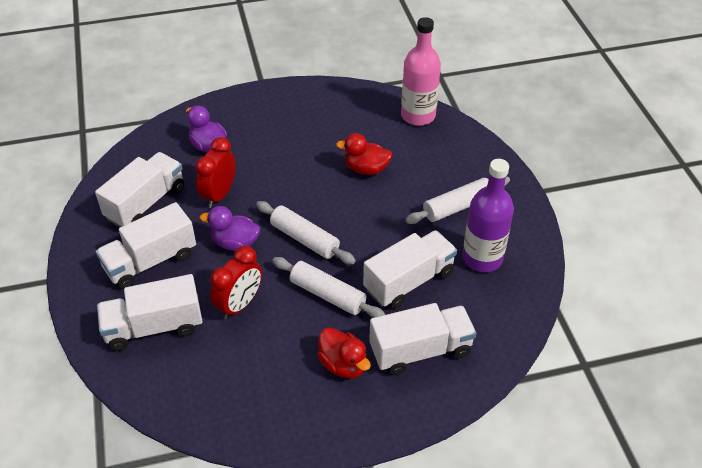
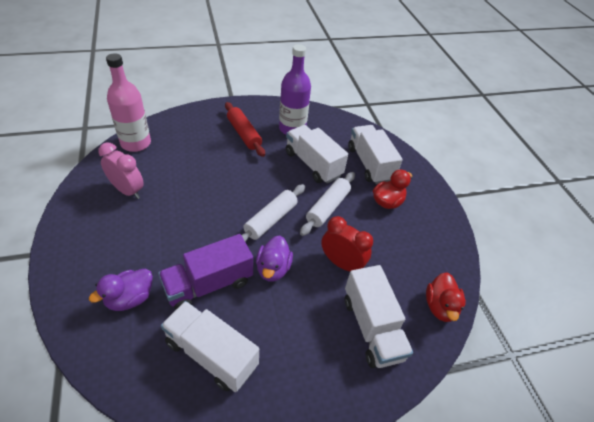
camera: 95 degrees left, 0 degrees up
(150, 261) = (294, 339): white truck -> none
(219, 194) = (208, 284): red clock -> purple truck
(341, 122) = (127, 190): none -> pink clock
(366, 169) = (194, 178): red duck -> red duck (440, 307)
(457, 207) = (244, 134): white rolling pin -> red rolling pin

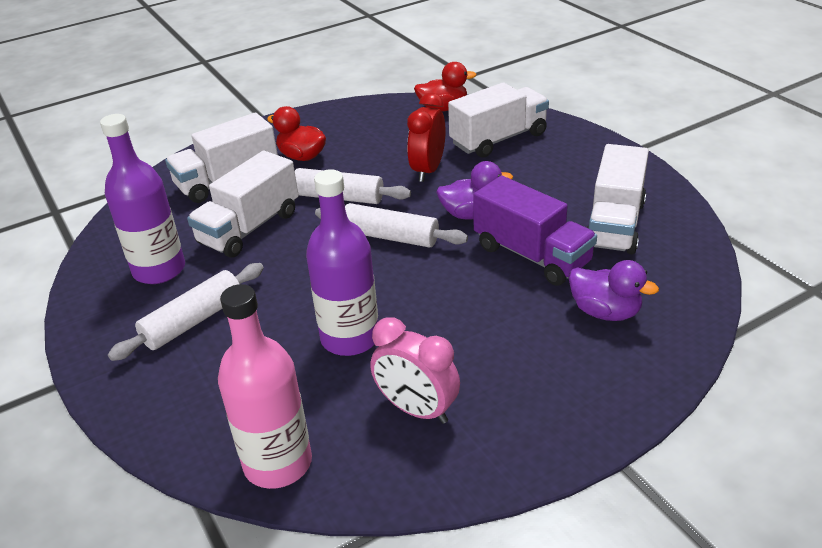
camera: 100 degrees left, 10 degrees down
(127, 190) = (417, 409): pink clock -> pink clock turned 75 degrees counterclockwise
(193, 181) = (350, 338): none -> purple bottle
(244, 134) = (193, 321): red rolling pin -> white rolling pin

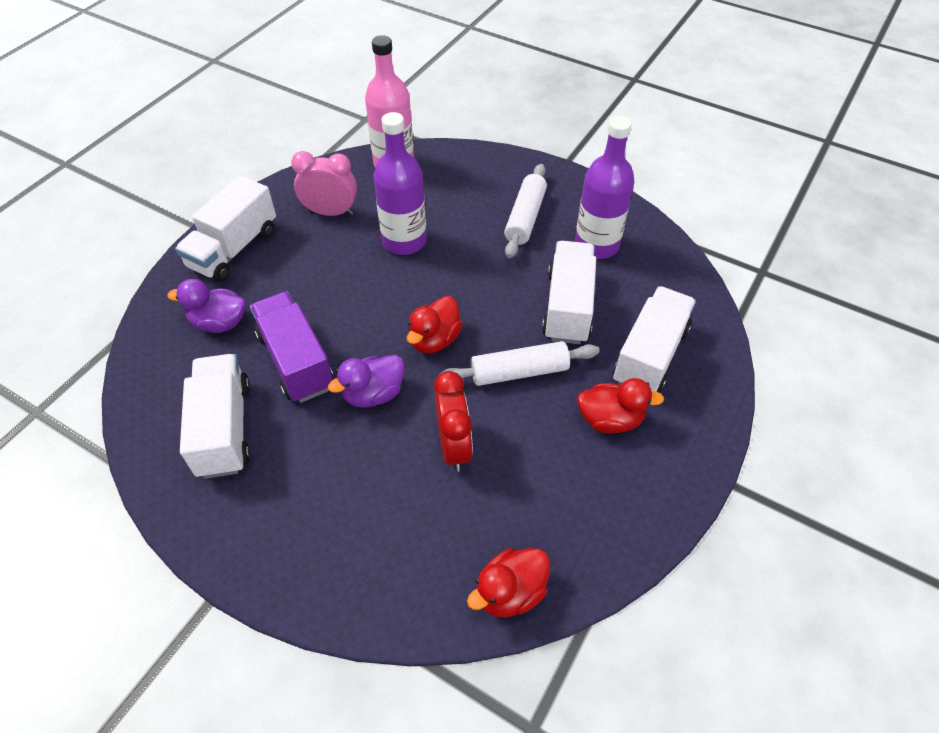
camera: 150 degrees right, 15 degrees up
(390, 236) = (434, 340): white rolling pin -> red duck
(498, 139) = (399, 541): white truck -> white truck (234, 249)
(532, 255) = (296, 361): purple truck -> purple truck turned 45 degrees clockwise

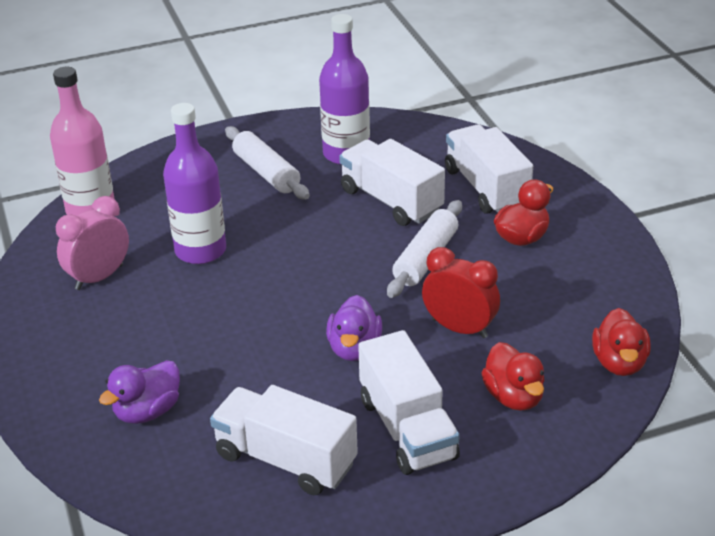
camera: 50 degrees left, 15 degrees down
(234, 249) = (58, 361): white truck -> white truck (407, 429)
(296, 361) = (260, 380): purple truck -> none
(434, 340) = (337, 287): red duck -> red duck (513, 397)

